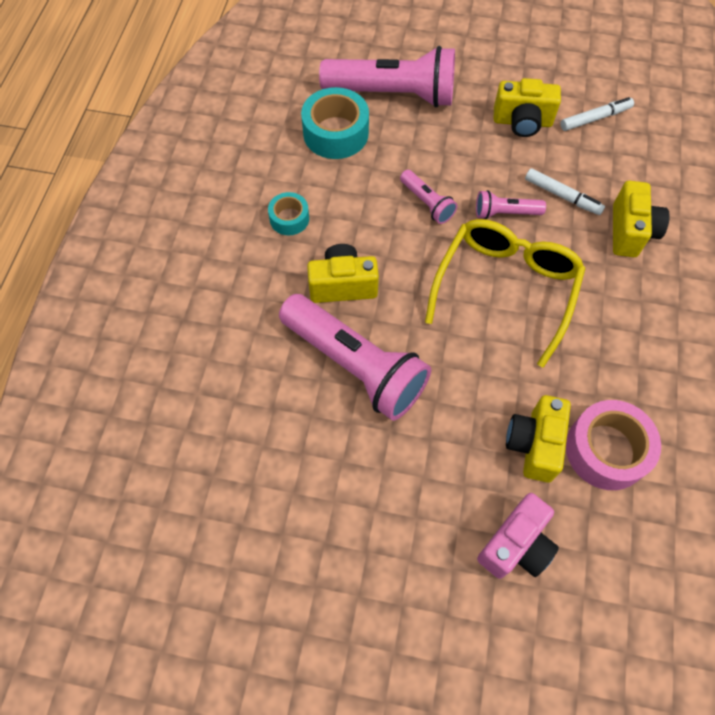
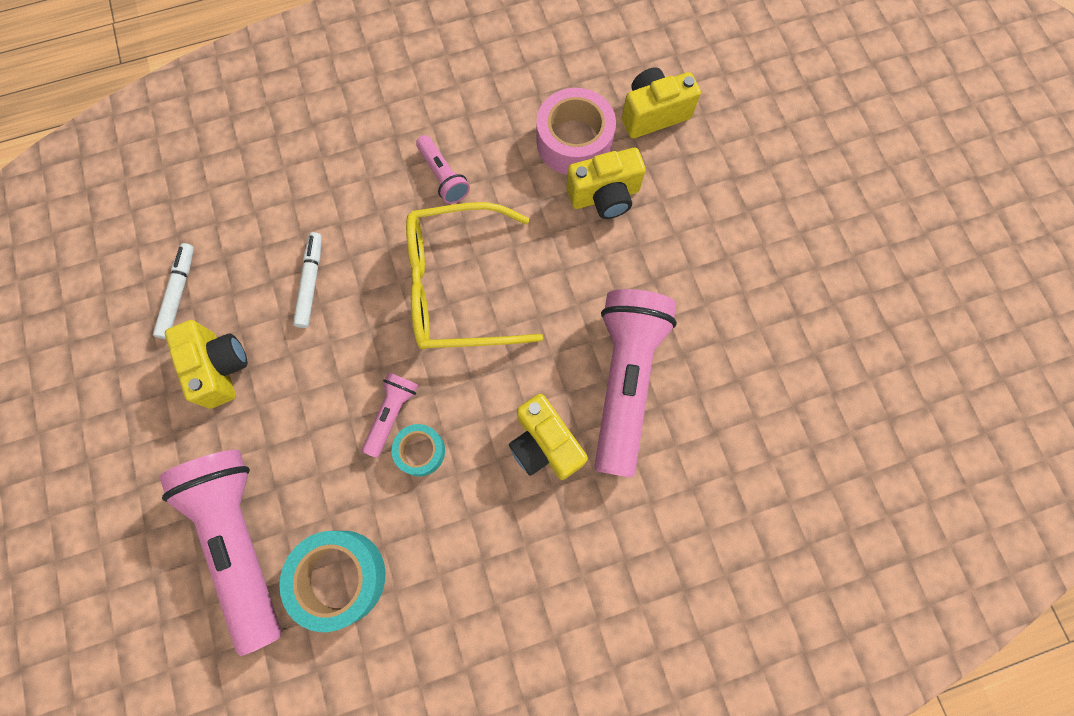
camera: 120 degrees left, 10 degrees up
(289, 218) = (494, 555): turquoise tape -> turquoise tape (420, 451)
(505, 213) = (363, 328): pink flashlight -> pink flashlight (443, 176)
(516, 545) = (698, 174): pink camera -> none
(595, 118) = (178, 293): white marker -> white marker turned 60 degrees clockwise
(630, 231) = (326, 203): yellow camera -> yellow camera (653, 114)

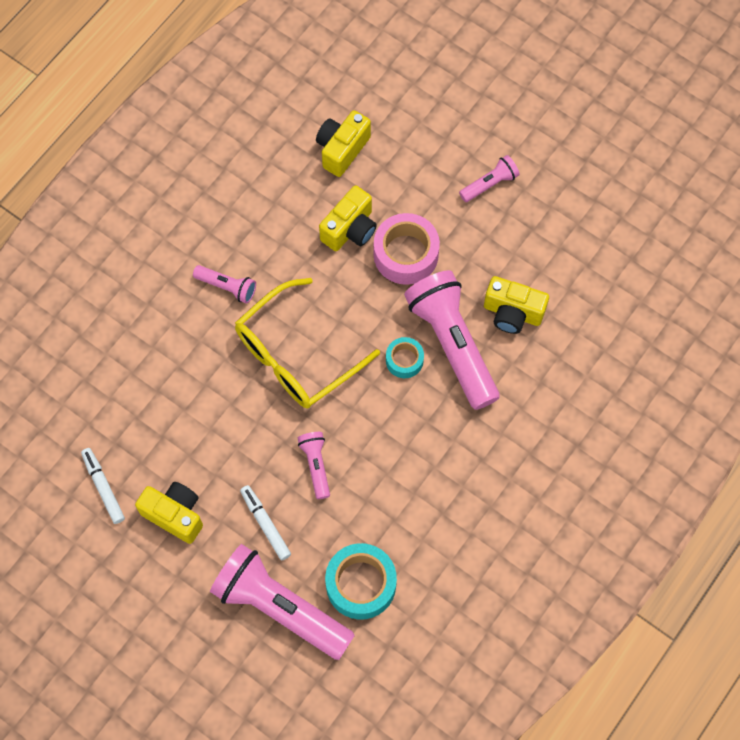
camera: 35 degrees left, 5 degrees down
(311, 282) = (191, 419): white marker -> white marker (265, 524)
(420, 451) = (353, 476): turquoise tape -> turquoise tape (404, 360)
(544, 444) = (430, 418): yellow camera -> yellow camera (512, 313)
(574, 141) = (301, 204): pink tape -> pink tape (406, 254)
(783, 239) = (489, 184): none -> pink flashlight

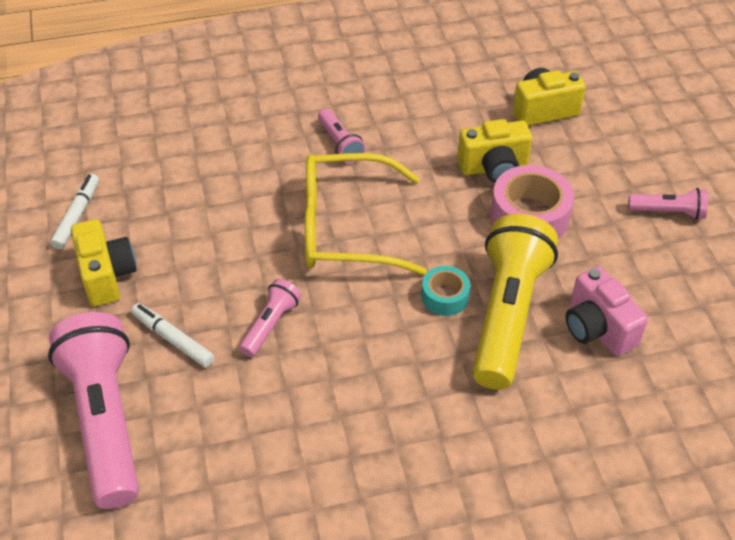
camera: 40 degrees right, 20 degrees down
(265, 524) = (173, 339): white marker -> white marker turned 60 degrees counterclockwise
(361, 584) = (201, 459): turquoise tape -> none
(452, 344) = (506, 314): pink flashlight -> yellow flashlight
(512, 313) = (597, 328): yellow camera -> pink camera

